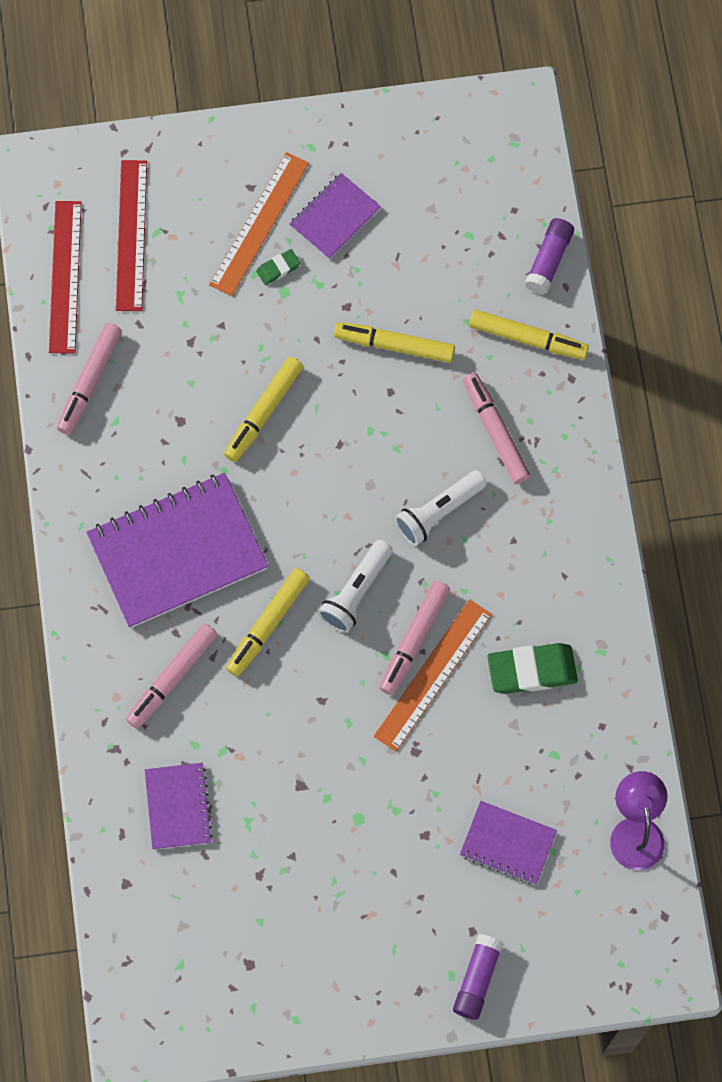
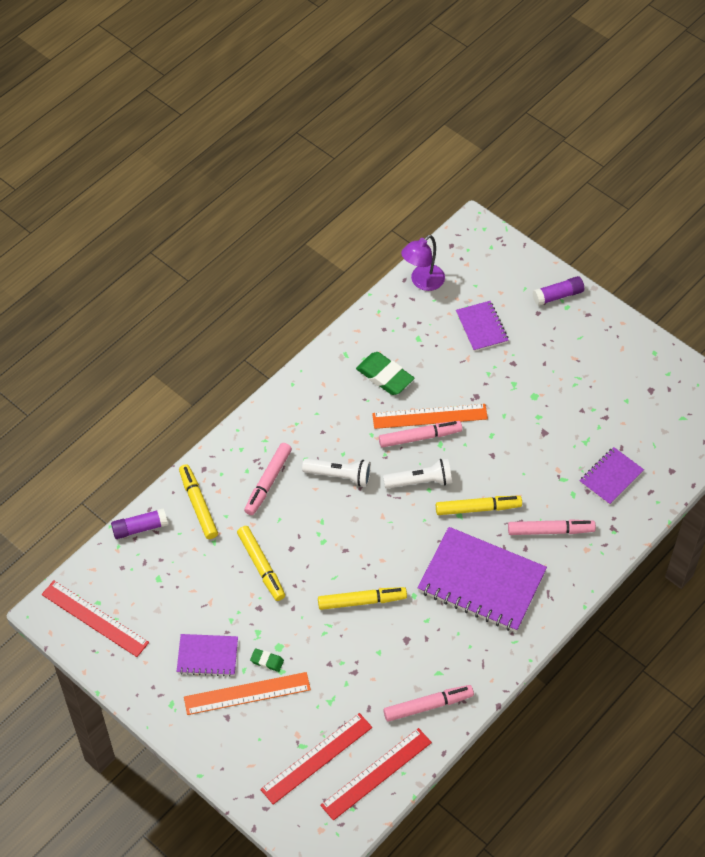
camera: 130 degrees left, 15 degrees down
(474, 143) = (94, 618): none -> red ruler

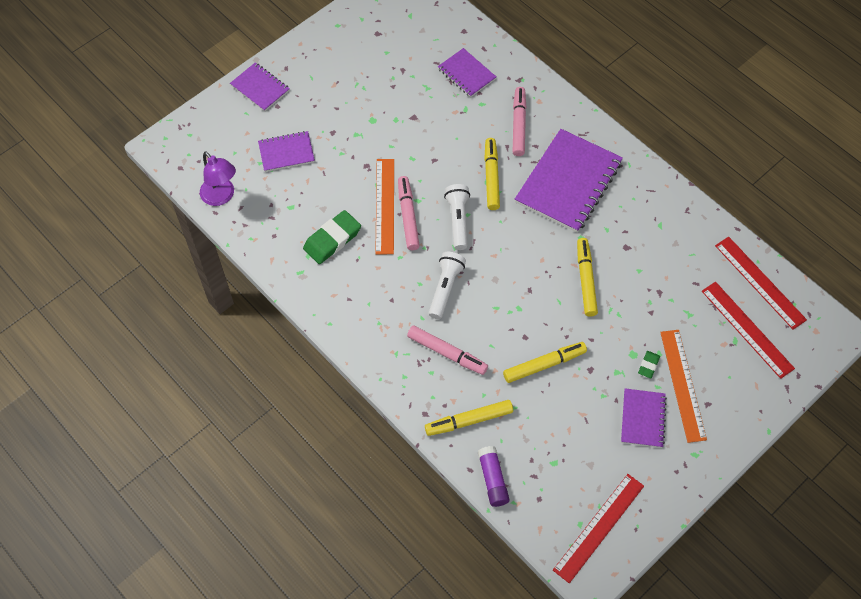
camera: 85 degrees left, 5 degrees up
(427, 706) = (692, 236): pink marker -> none
(558, 296) = (260, 88): purple glue stick -> purple notebook

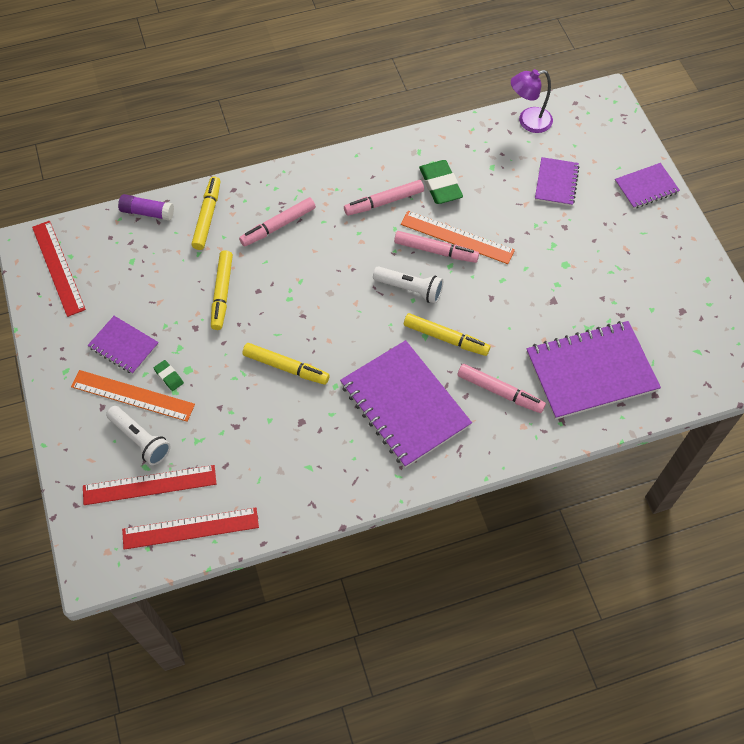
camera: 115 degrees right, 0 degrees up
(374, 277) = (384, 202): none -> pink marker
(445, 288) = (342, 250): white flashlight -> white flashlight (140, 439)
(466, 74) = (591, 371): purple notebook -> purple notebook, size x1.90

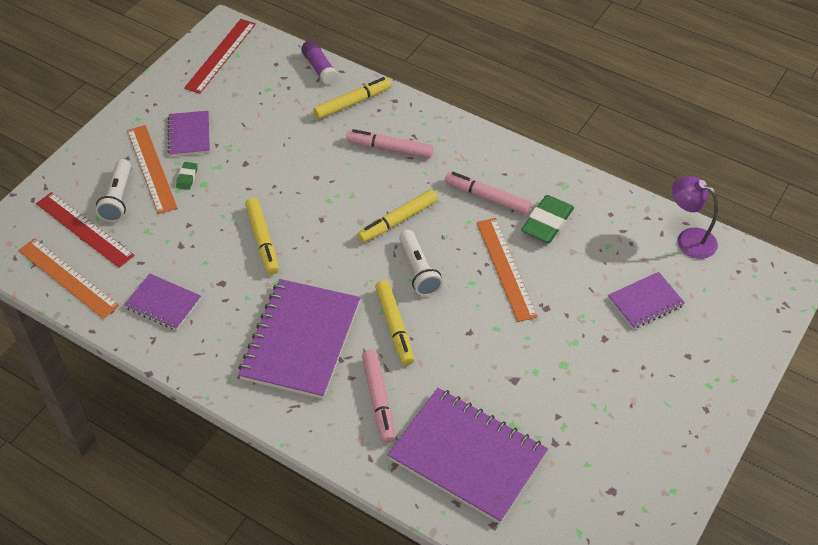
camera: 50 degrees right, 10 degrees down
(190, 528) = (68, 278): red ruler -> orange ruler
(222, 293) = (292, 158): yellow marker -> yellow marker (398, 220)
(435, 251) = (475, 262): pink marker -> none
(646, 187) = (722, 374): purple notebook -> purple notebook (163, 303)

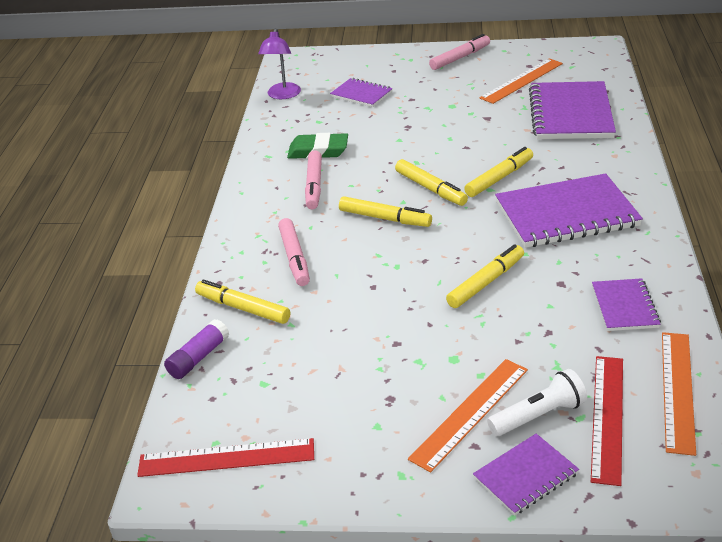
camera: 115 degrees left, 15 degrees down
(187, 177) = (456, 376): green eraser -> none
(189, 135) = (391, 410): purple notebook -> purple notebook (525, 476)
(378, 399) = (572, 160): pink marker -> pink marker (459, 58)
(418, 270) = (430, 188): white flashlight -> yellow marker
(505, 268) = (386, 152): orange ruler -> orange ruler (522, 81)

